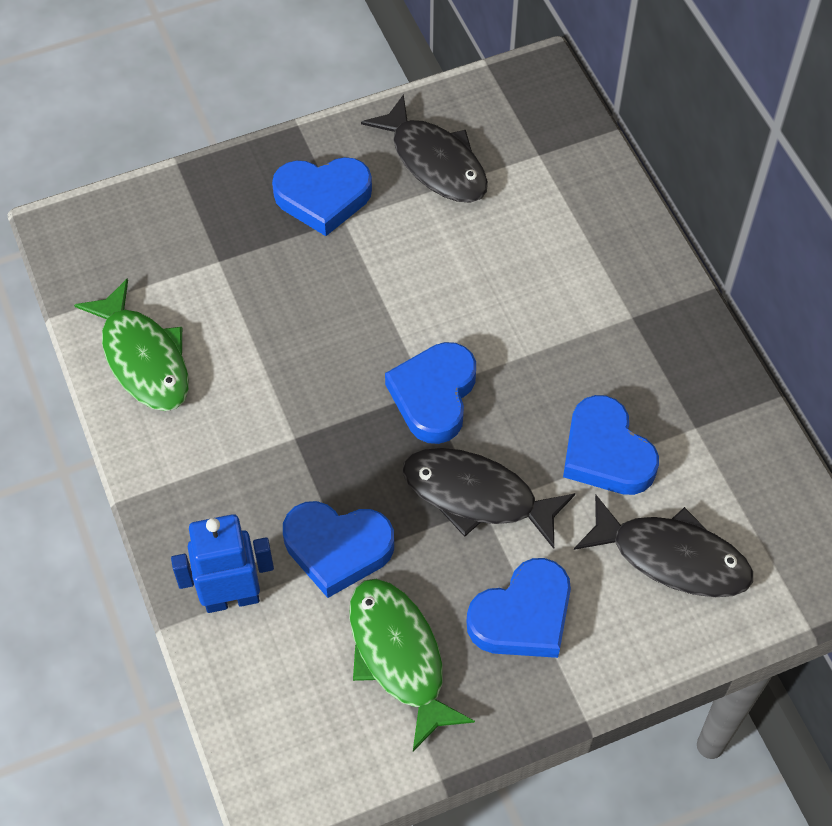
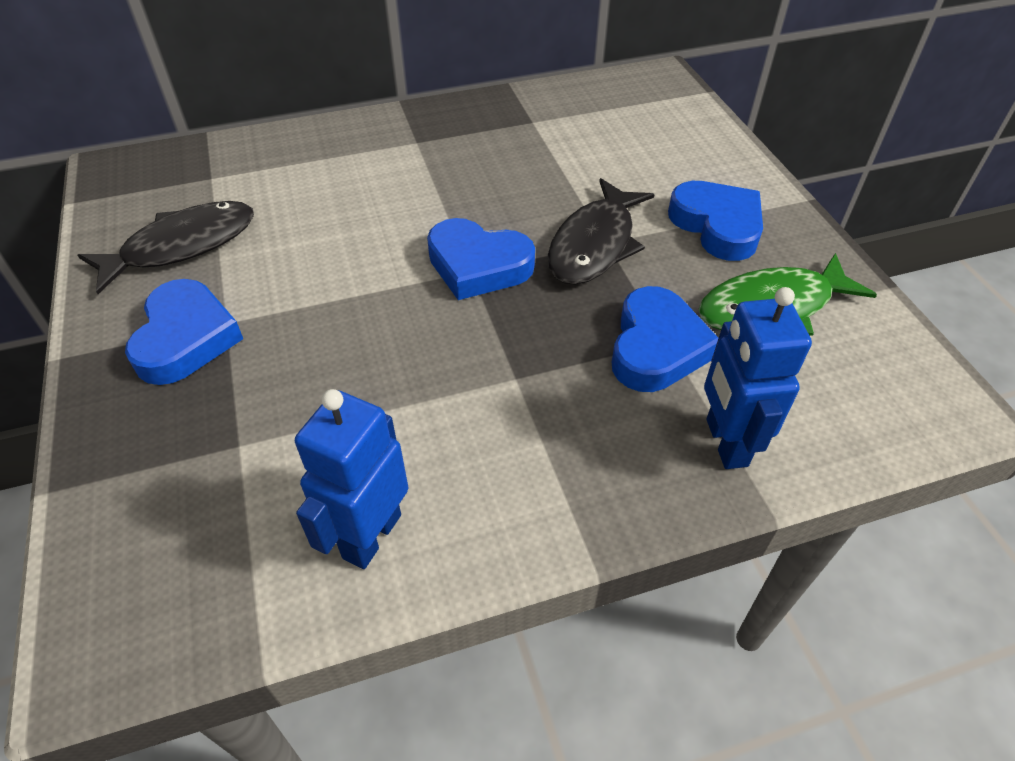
camera: 85 degrees left, 10 degrees down
(143, 358) = (371, 536): green fish -> blue robot
(606, 453) = (553, 167): blue heart -> none
(672, 557) = (653, 143): black fish -> none

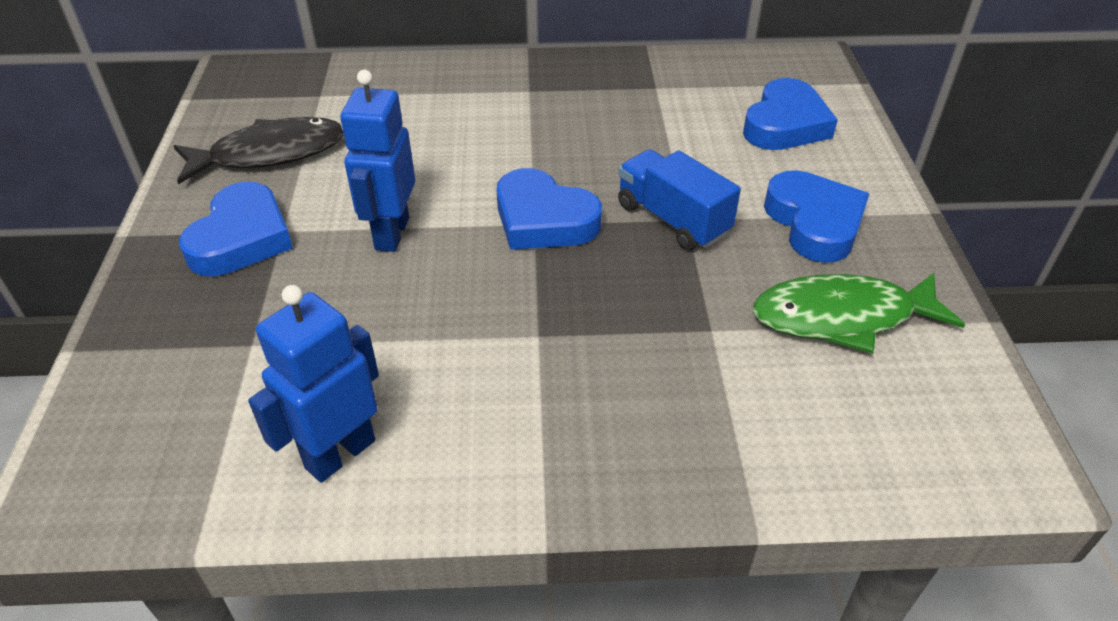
camera: 15 degrees right, 5 degrees down
(595, 244) = (672, 219): black fish -> blue truck
(656, 347) = (697, 333): blue heart -> blue heart (785, 124)
(725, 442) = (733, 443): blue robot -> blue robot (391, 233)

